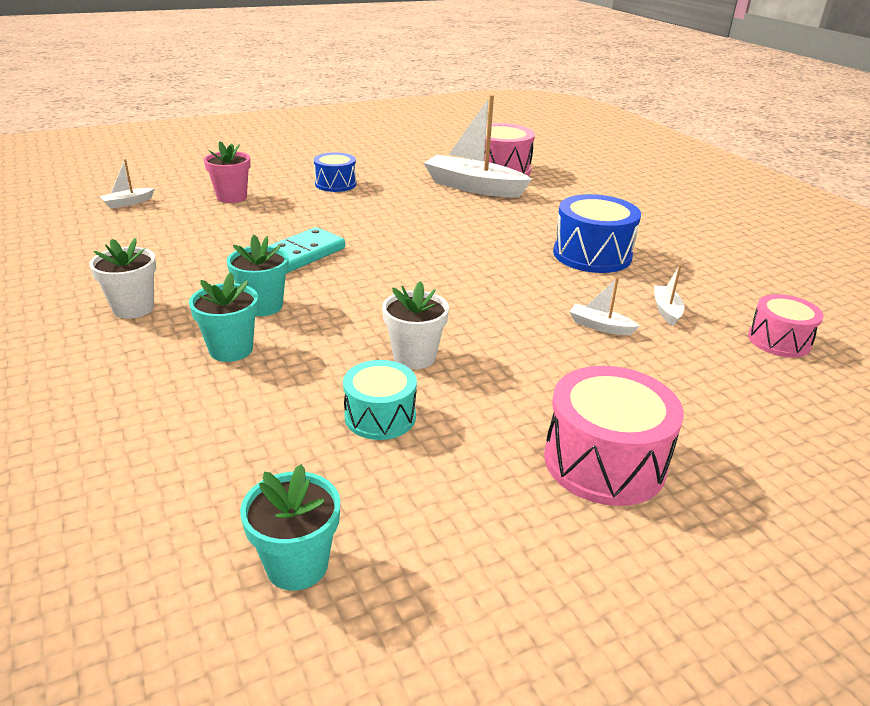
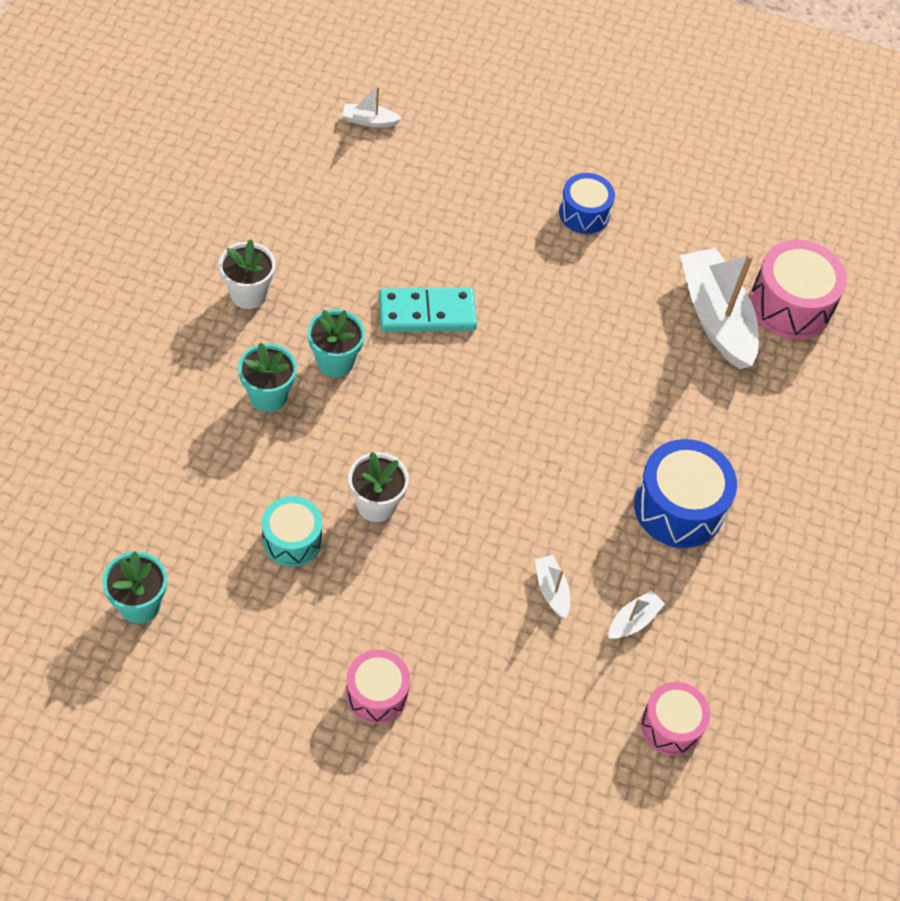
camera: 40 degrees right, 25 degrees up
(232, 197) = (464, 172): pink flower pot -> none
(604, 461) = (377, 694): pink drum -> pink drum, size x0.63

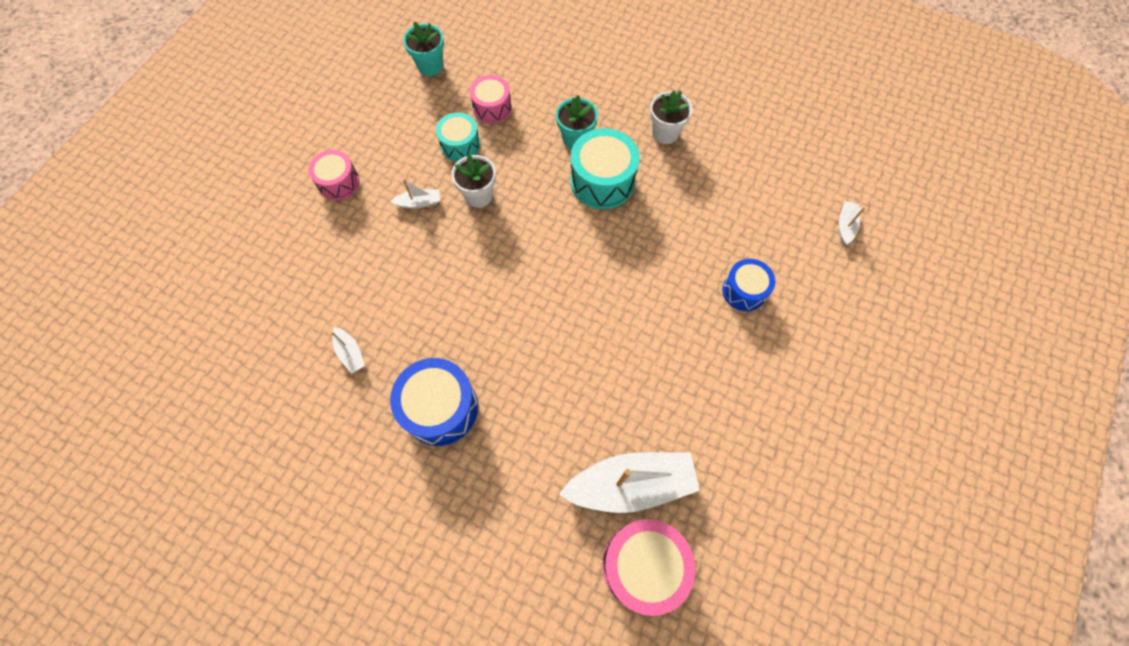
camera: 105 degrees right, 10 degrees up
(335, 361) = (602, 181): turquoise flower pot -> turquoise drum
(427, 313) = (644, 246): turquoise domino -> none
(551, 590) = (388, 299): white boat -> white boat (419, 203)
(584, 213) = (752, 385): blue drum -> blue drum (744, 291)
(671, 725) = (262, 364): pink drum -> pink drum (492, 108)

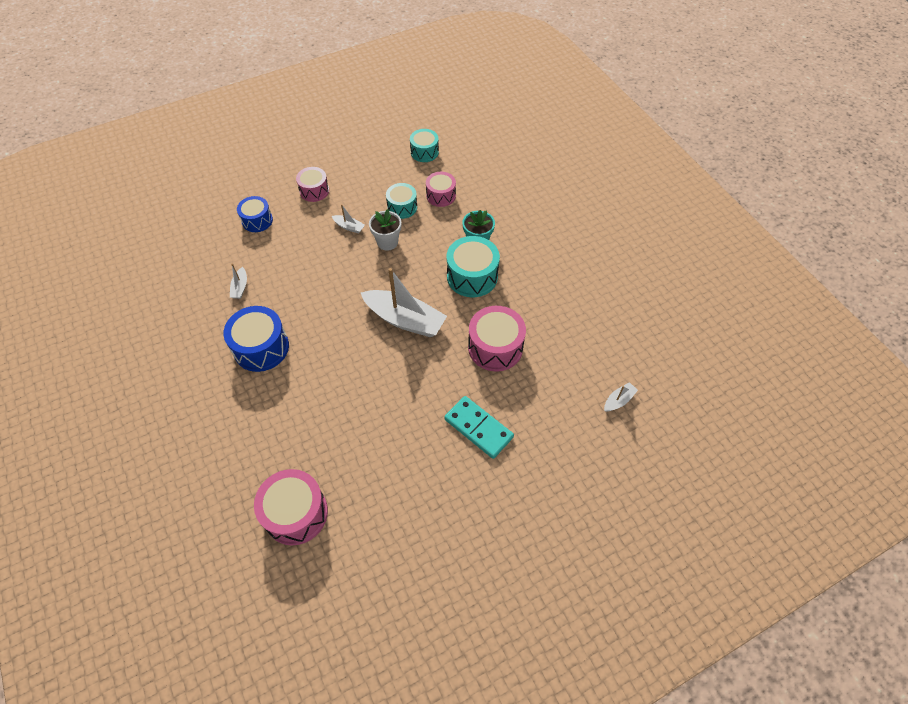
camera: 35 degrees right, 10 degrees down
(430, 66) = (424, 152): turquoise flower pot -> turquoise drum
(630, 484) = (329, 463): white boat -> white boat (405, 319)
(665, 133) = (541, 270): white flower pot -> none
(690, 244) = (495, 347): none -> pink drum
(744, 291) = (506, 397): blue drum -> blue drum (257, 220)
(745, 341) = (478, 428): none -> turquoise domino

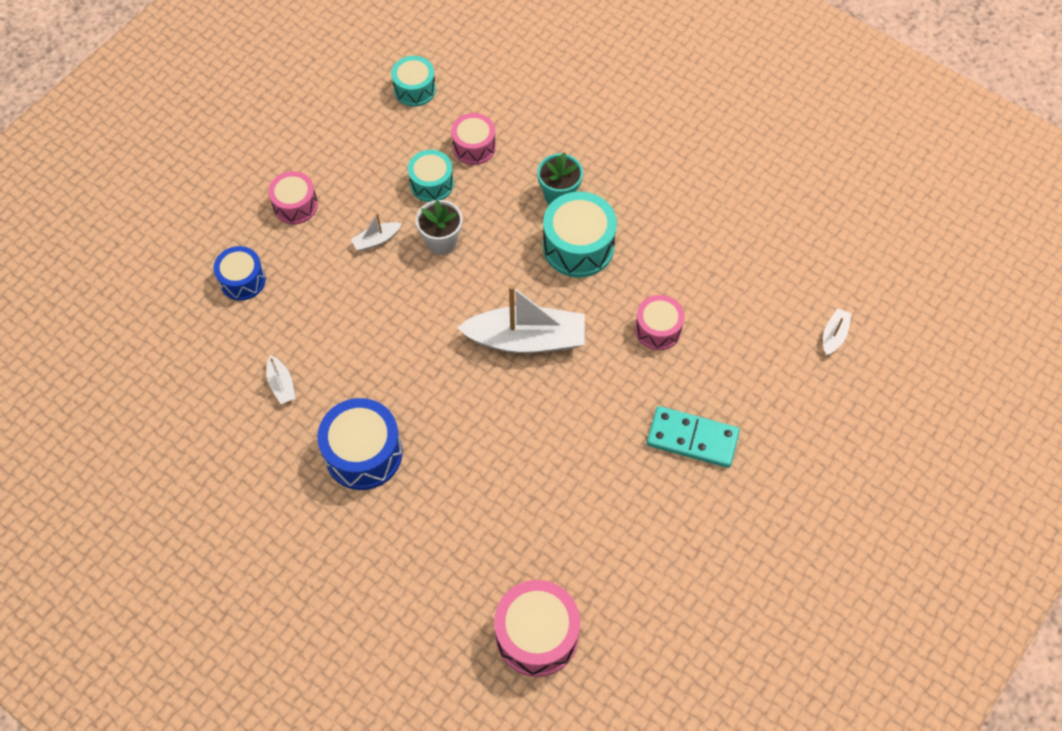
camera: 25 degrees left, 5 degrees up
(349, 227) = (376, 240): white boat -> white boat turned 150 degrees clockwise
(495, 347) = (658, 329): pink drum -> pink drum, size x0.63

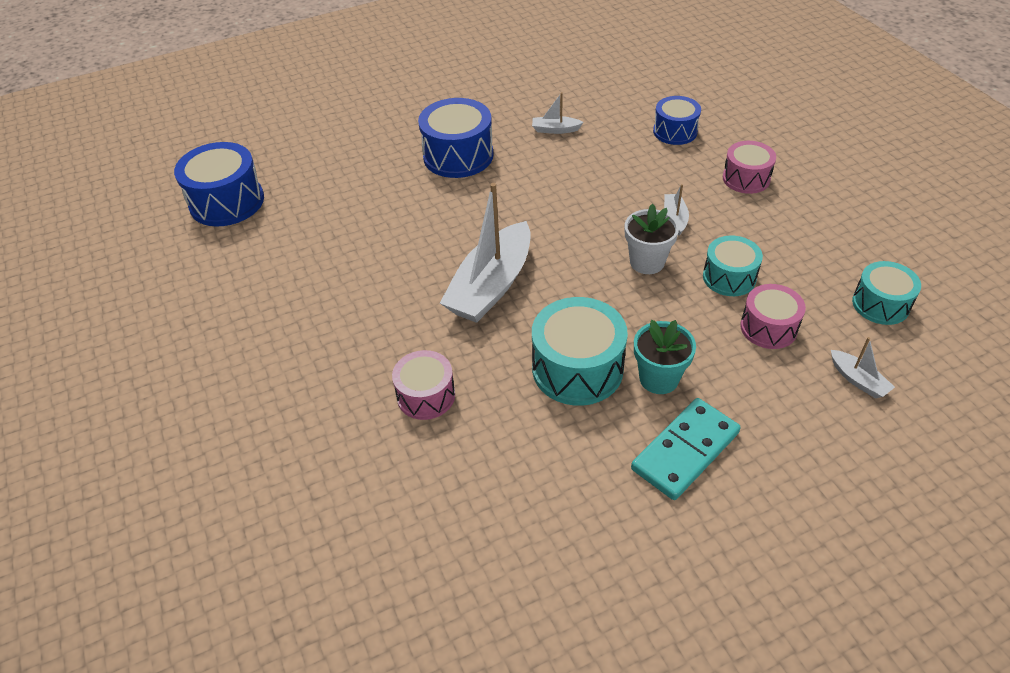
camera: 120 degrees right, 15 degrees down
(537, 635) = (227, 202): pink drum -> blue drum
(692, 439) = (286, 369): turquoise domino -> turquoise domino (685, 451)
(834, 335) = (284, 577): white boat -> white boat (858, 380)

